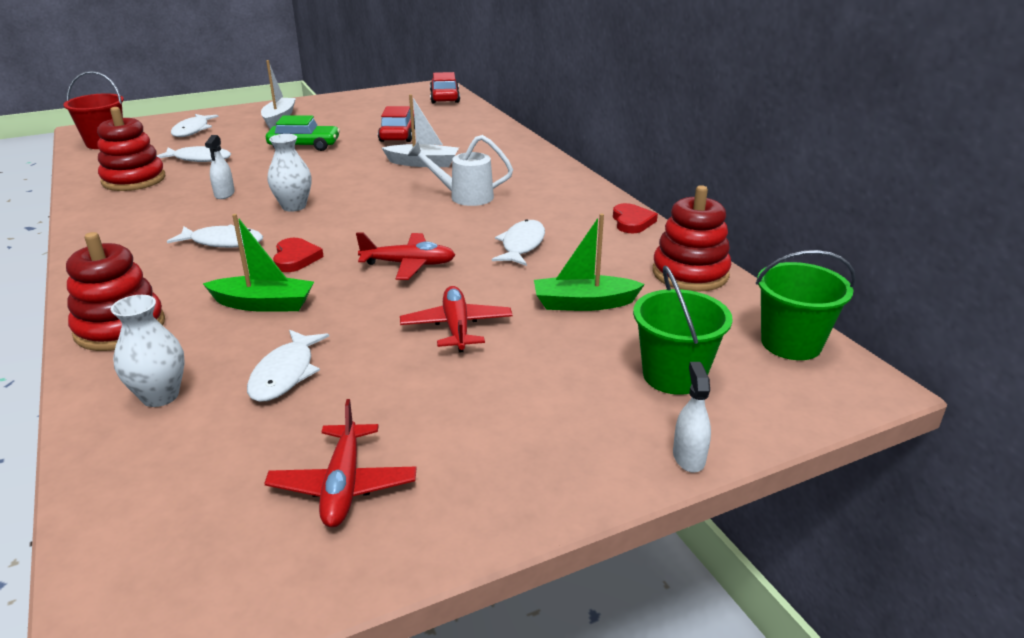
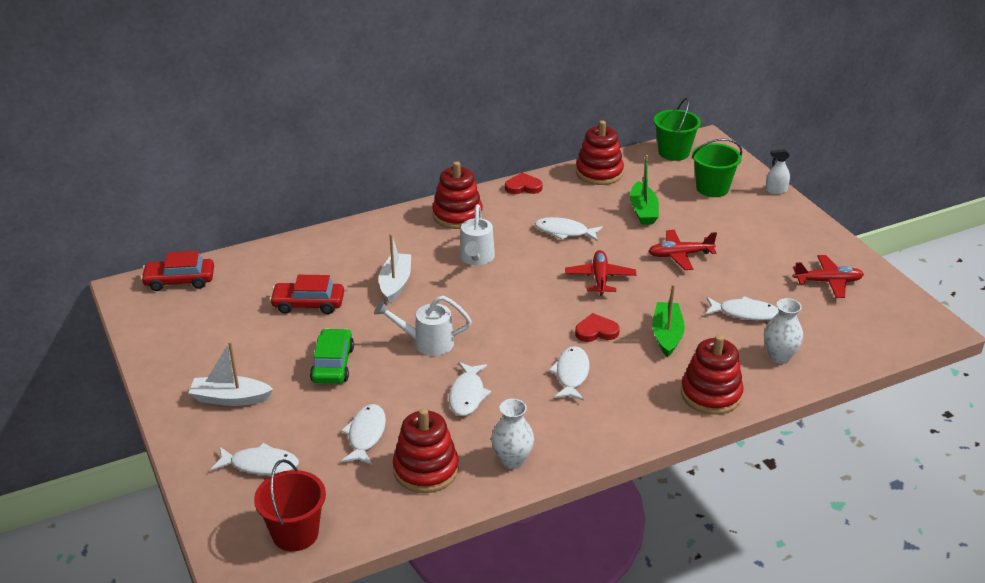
camera: 90 degrees left, 5 degrees up
(224, 194) = (467, 395): white spray bottle -> white fish
(294, 206) = (497, 347): white vase -> white vase (512, 460)
(317, 177) = (427, 343): none -> white watering can
(556, 187) = (457, 215): none -> red stacking toy

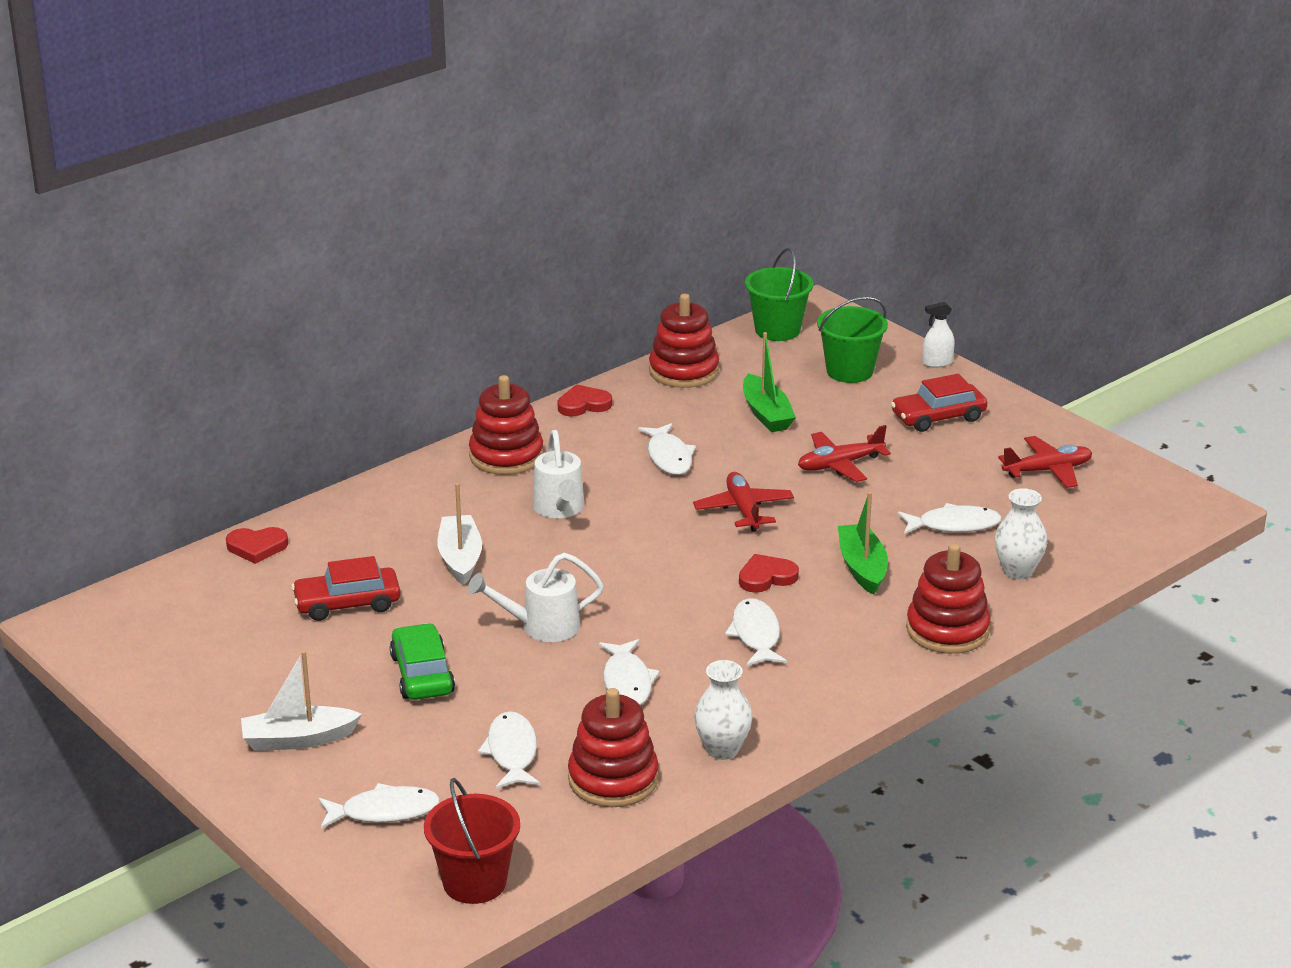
camera: 15 degrees left, 5 degrees down
(180, 281) = (139, 601): red car -> red car (938, 417)
(270, 255) = (257, 547): none -> red heart
(564, 232) = (669, 457): white fish -> white fish turned 105 degrees counterclockwise

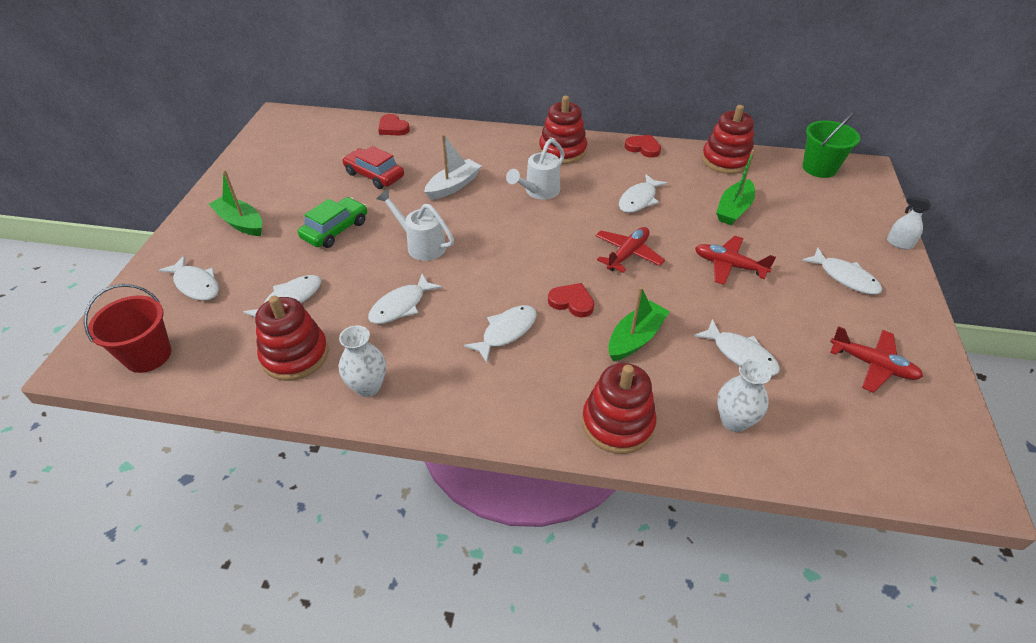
camera: 50 degrees right, 15 degrees up
(298, 739) = (240, 223): white boat -> green boat
(849, 371) = (828, 215): green bucket -> none
(938, 417) = (845, 277): red car -> white fish

